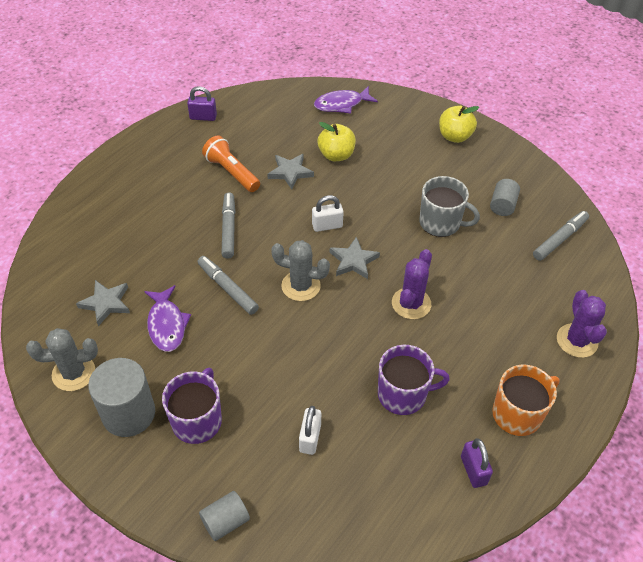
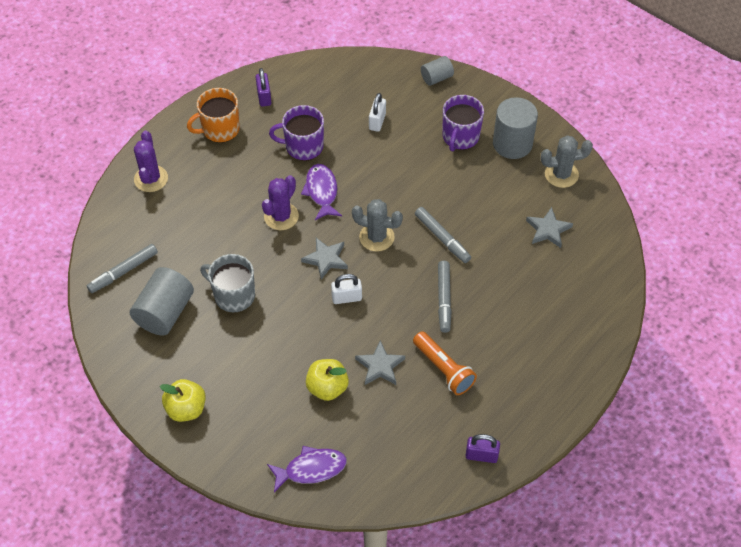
camera: 175 degrees left, 5 degrees up
(167, 325) = (492, 209): purple fish -> purple fish (321, 191)
(502, 205) = (165, 312): grey cylinder -> grey cylinder, size x1.76

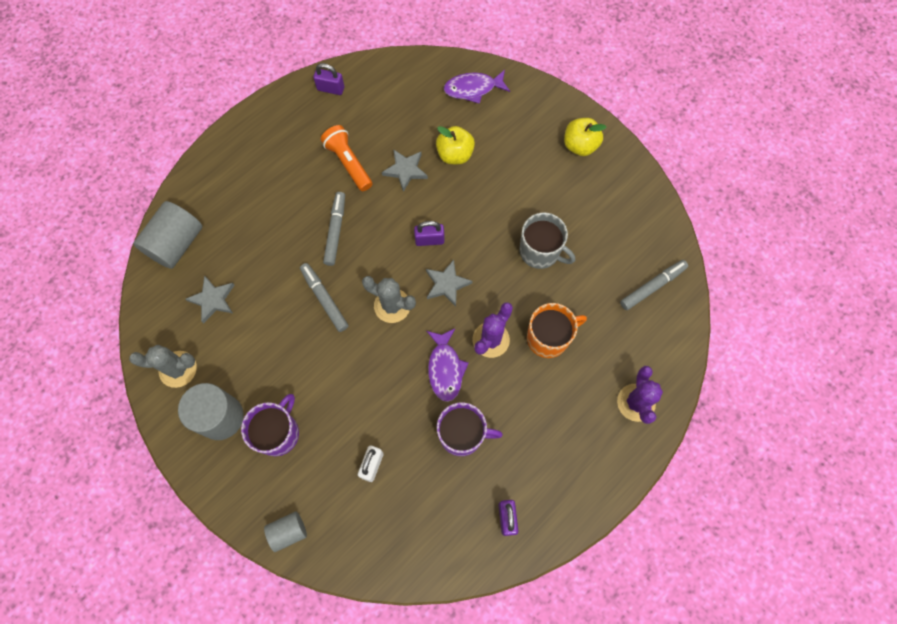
camera: 175 degrees left, 15 degrees up
(165, 312) = (606, 238): grey cylinder -> grey cylinder (176, 244)
(220, 129) = (560, 469): orange mug -> orange mug (548, 338)
(346, 298) = (429, 240): white padlock -> purple padlock

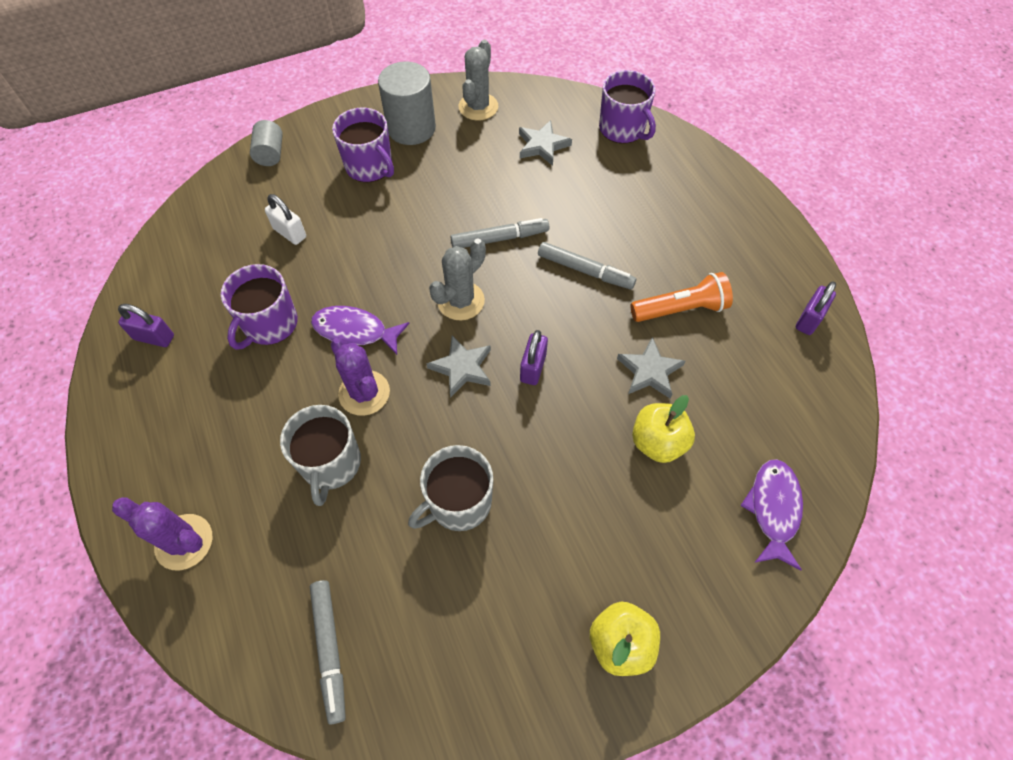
camera: 110 degrees right, 10 degrees down
(176, 244) = (622, 129): grey cylinder -> purple mug
(548, 338) = (331, 464): orange mug -> grey mug

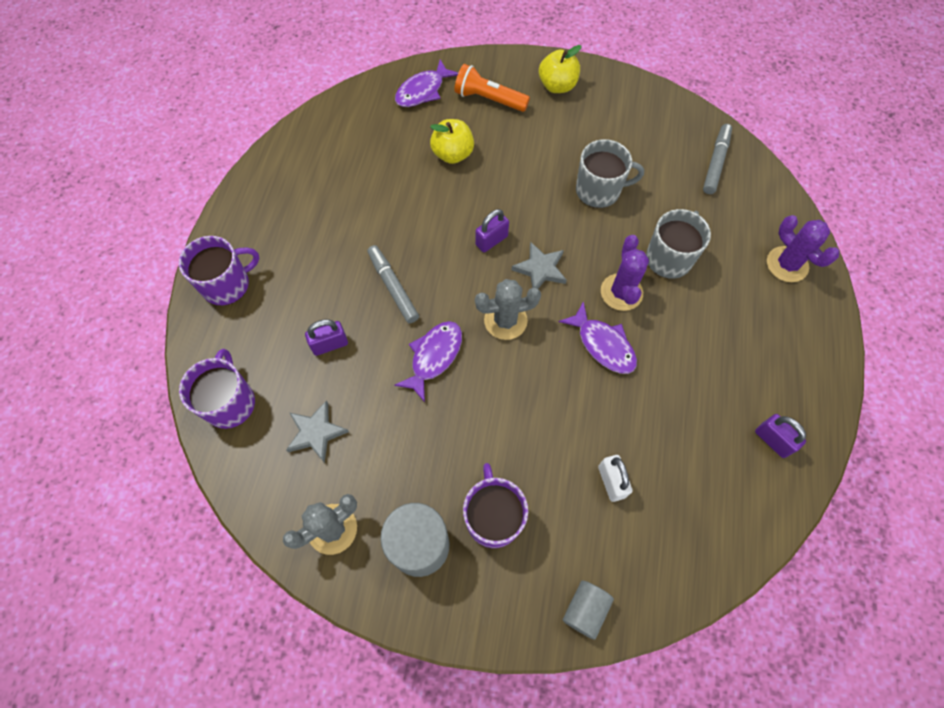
camera: 145 degrees left, 5 degrees up
(269, 324) = (669, 393): purple mug -> purple mug (227, 284)
(499, 238) = (434, 357): grey marker -> purple fish
(649, 371) = (417, 194): grey star -> none
(680, 309) = (355, 219): orange flashlight -> orange flashlight (489, 99)
(809, 319) = (283, 163): purple padlock -> purple padlock (330, 344)

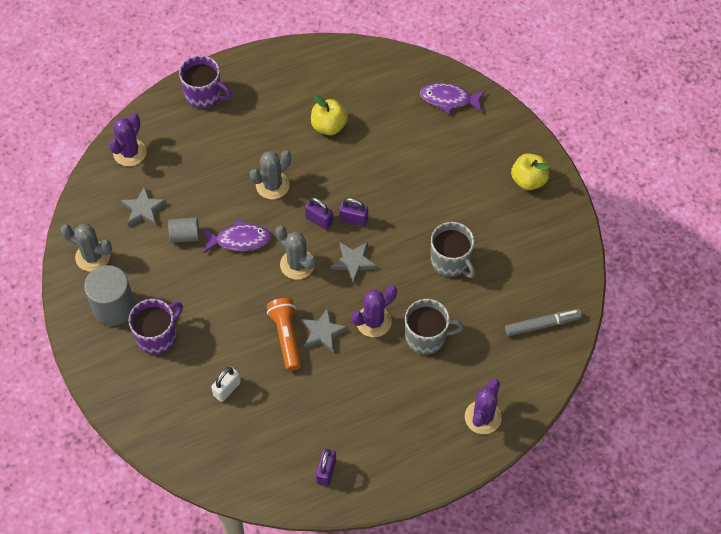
camera: 55 degrees right, 5 degrees down
(230, 402) = (130, 152): purple mug -> purple cactus
(330, 344) = (205, 177): purple padlock -> purple padlock (319, 220)
(393, 287) = (272, 185): grey marker -> grey cactus
(452, 154) = (407, 152): yellow apple -> yellow apple (329, 126)
(489, 99) = (477, 144): orange flashlight -> orange flashlight (286, 337)
(585, 610) = (135, 417): grey cylinder -> grey cylinder (185, 235)
(603, 345) = (323, 332): purple fish -> grey star

